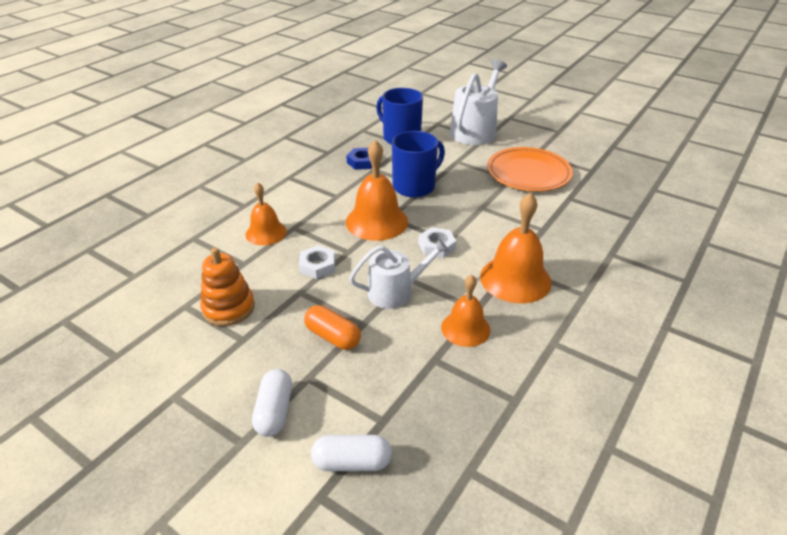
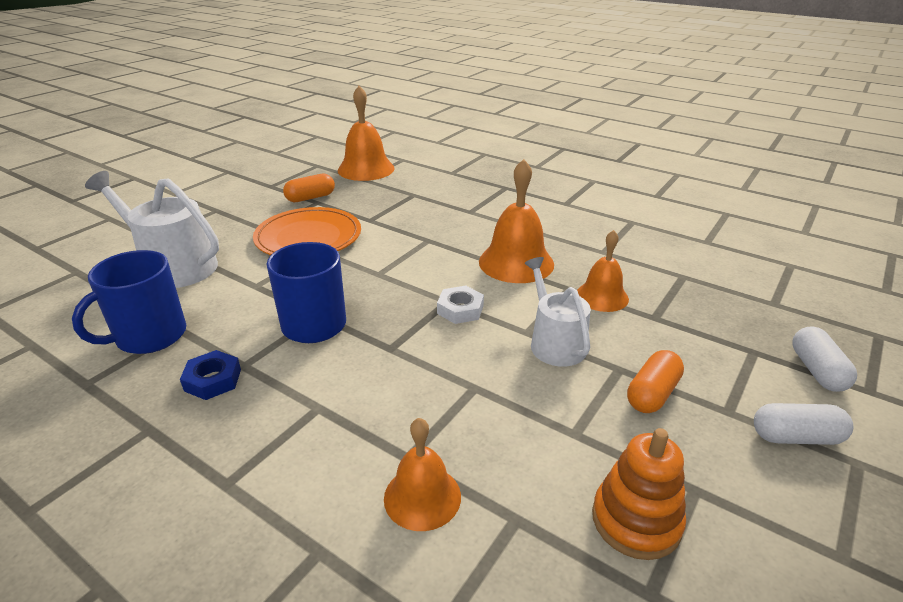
camera: 90 degrees left, 5 degrees down
(317, 266) = (512, 418): white nut -> none
(376, 221) = (400, 360): orange bell -> orange bell (366, 169)
(599, 166) = (310, 198): none -> orange capsule

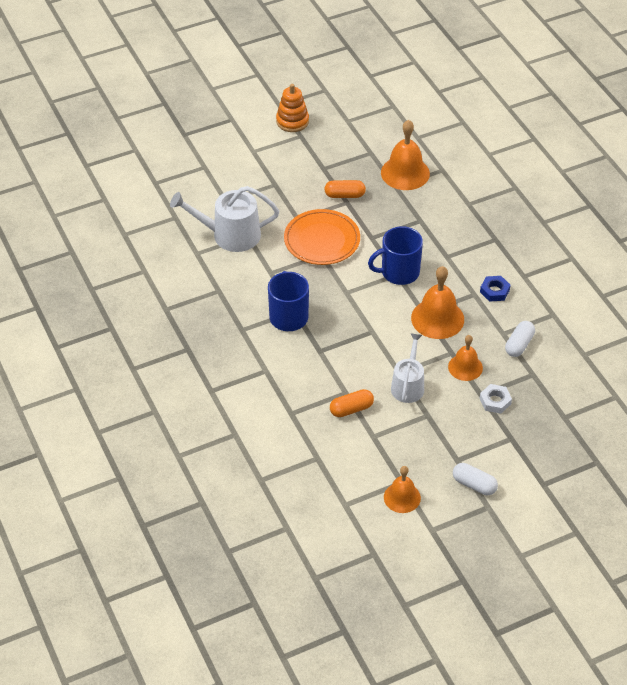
camera: 30 degrees right, 15 degrees up
(149, 336) = (202, 289): blue mug -> blue mug (399, 272)
(173, 266) = (230, 235): white watering can -> white watering can turned 60 degrees counterclockwise
(213, 380) = (224, 333): blue nut -> blue nut (494, 291)
(422, 497) = (286, 432): orange bell -> orange bell (402, 497)
(460, 309) = (375, 341): white nut -> white nut (495, 401)
(636, 520) = (364, 481): orange stacking toy -> orange stacking toy (292, 121)
(652, 394) = (429, 435): orange capsule -> orange capsule (351, 409)
(817, 371) = (530, 463): white capsule -> white capsule (519, 344)

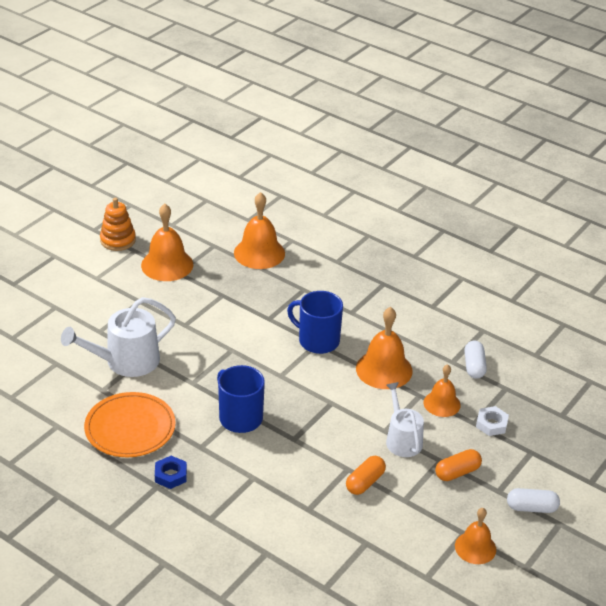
camera: 30 degrees left, 10 degrees down
(319, 158) = (167, 265): none -> orange bell
(322, 240) = (222, 336): orange plate -> orange plate (130, 428)
(344, 195) = (216, 289): orange capsule -> orange capsule (457, 472)
(399, 272) = (318, 341): blue mug -> blue mug turned 75 degrees clockwise
(494, 291) = (417, 328): blue nut -> blue nut (170, 475)

